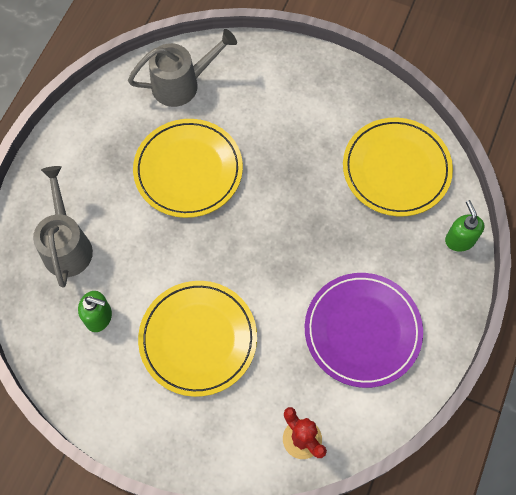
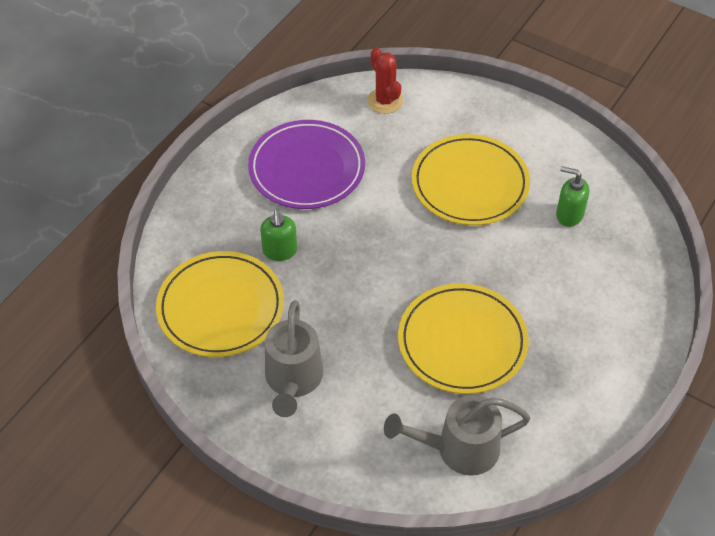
camera: 170 degrees left, 15 degrees down
(67, 244) = (605, 285): grey watering can -> grey watering can (293, 381)
(459, 240) = (179, 229): green soap dispenser -> green soap dispenser (280, 251)

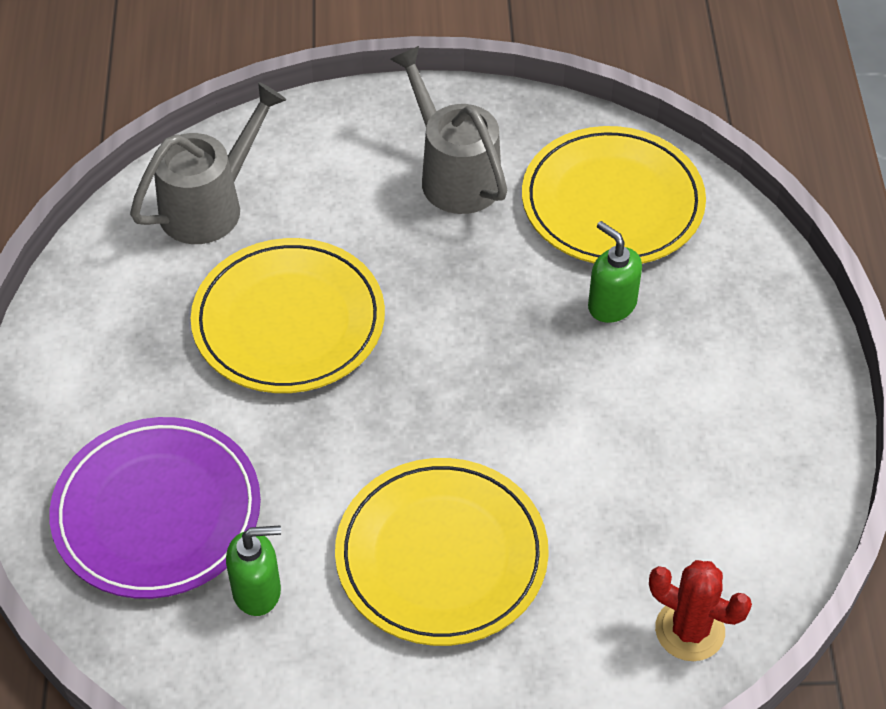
camera: 145 degrees right, 0 degrees up
(307, 168) = (692, 439): purple plate -> purple plate (157, 512)

